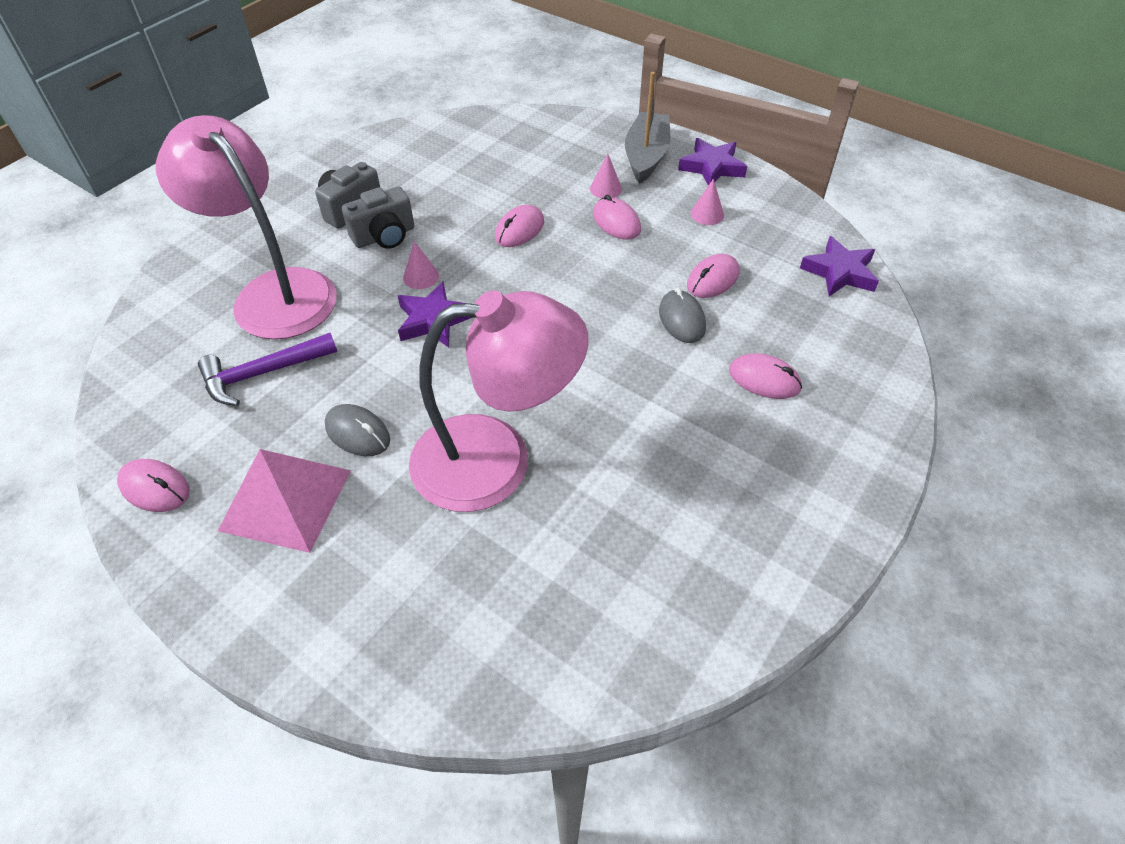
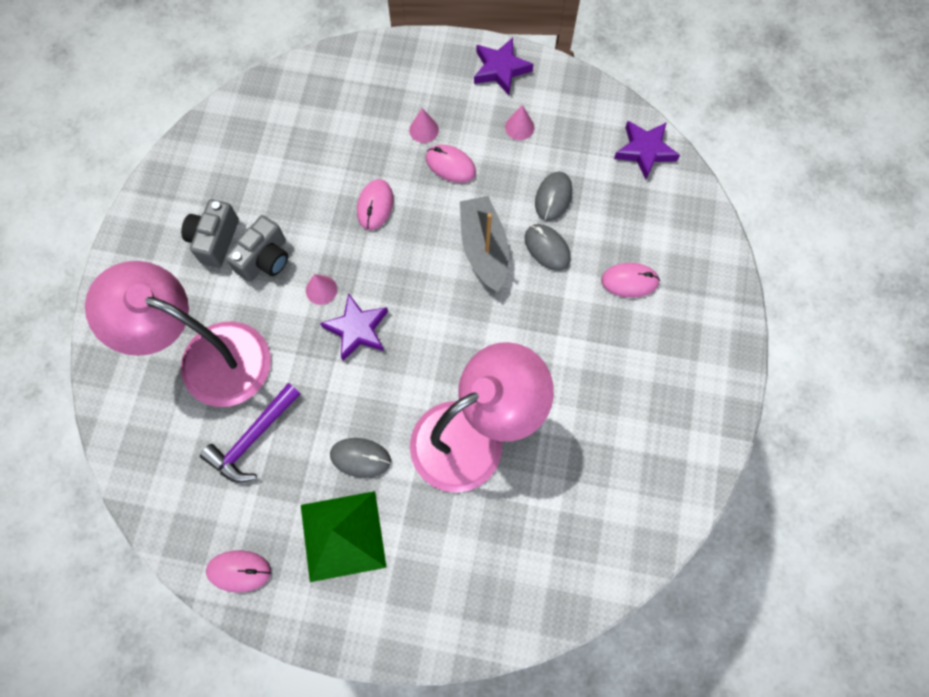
camera: 25 degrees left, 20 degrees up
(285, 499) = (342, 535): pink pyramid -> green pyramid
(646, 156) = (440, 77): grey boat -> grey boat (484, 248)
(712, 279) = (553, 197): pink mouse -> grey mouse

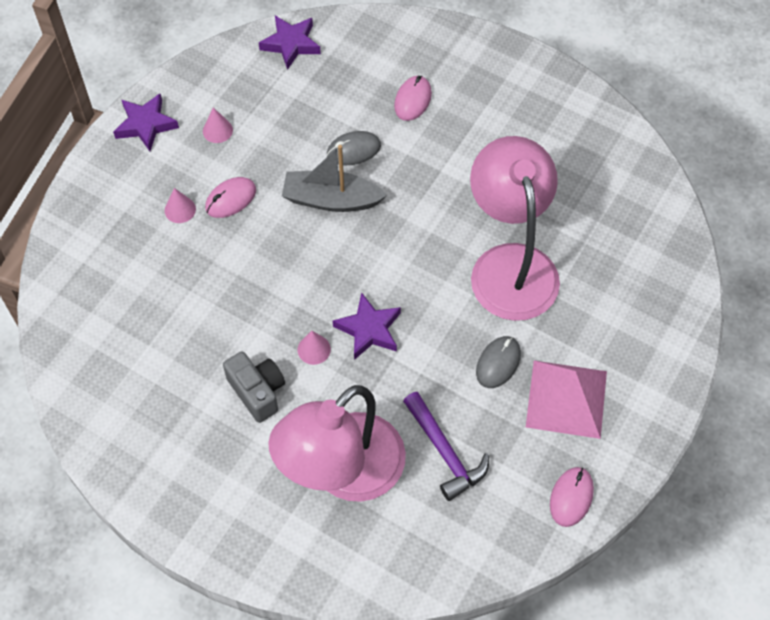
camera: 70 degrees left, 10 degrees down
(215, 240) = (214, 434): grey camera -> none
(342, 535) = (566, 399): green pyramid -> pink pyramid
(375, 206) = (244, 276): pink mouse -> none
(553, 197) = (304, 128): grey mouse -> none

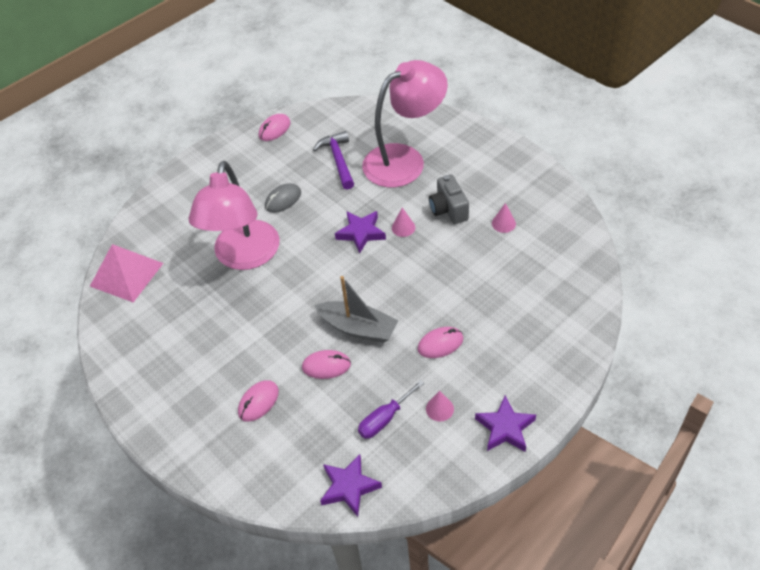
camera: 160 degrees left, 10 degrees down
(180, 209) = (484, 343): pink cone -> pink cone (503, 223)
(273, 109) = (384, 419): none -> purple screwdriver
(353, 150) = (326, 366): grey mouse -> pink mouse
(566, 399) = (250, 174): pink pyramid -> pink pyramid (127, 274)

